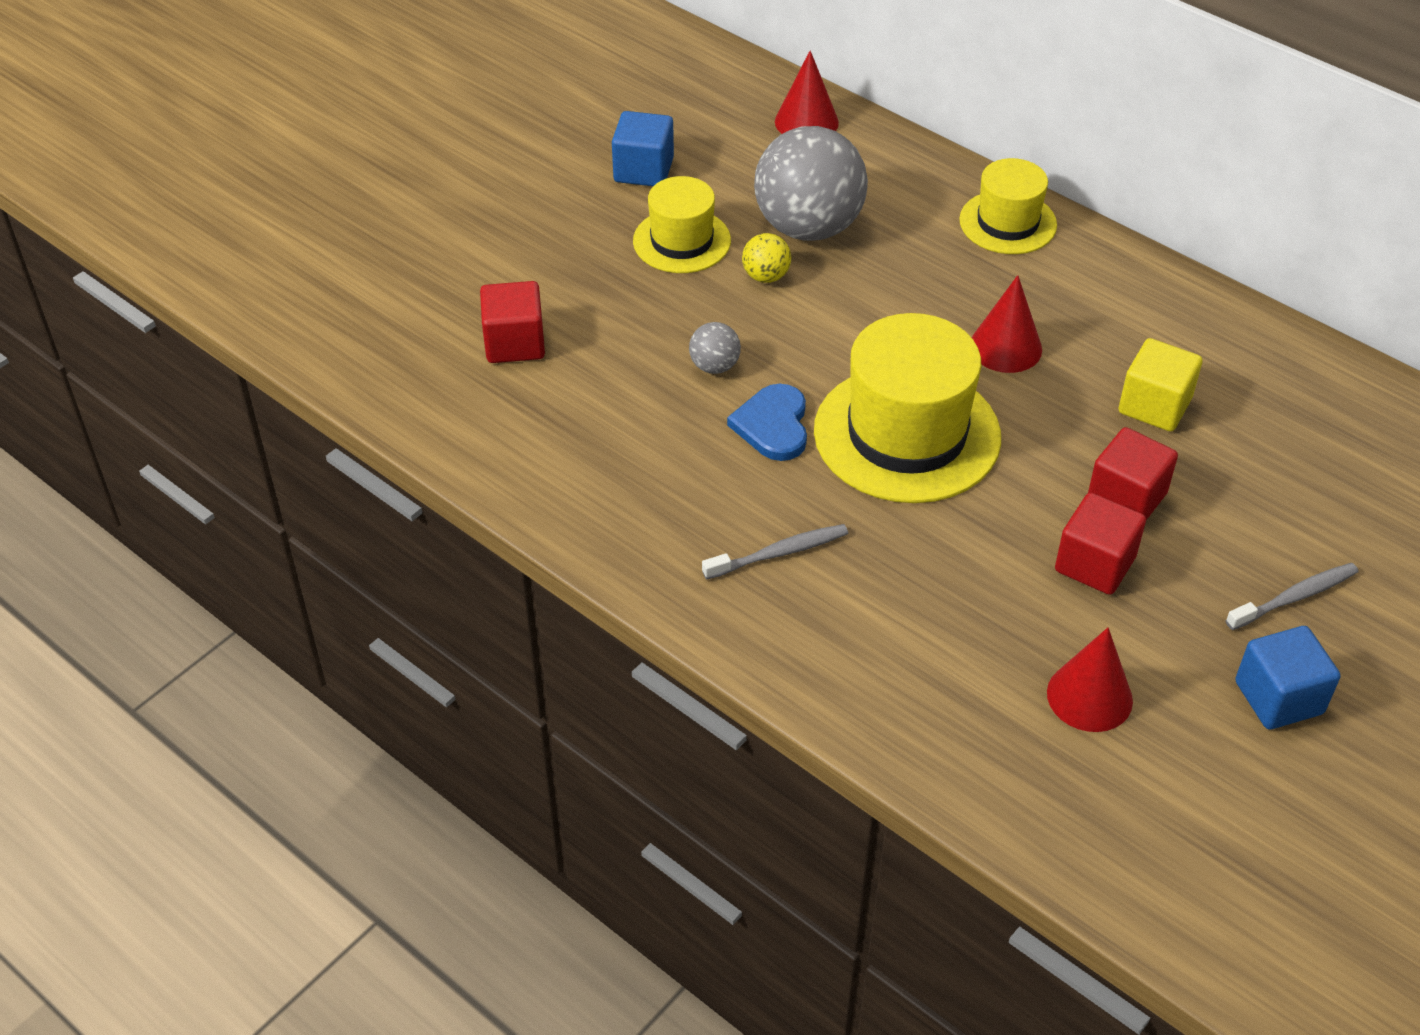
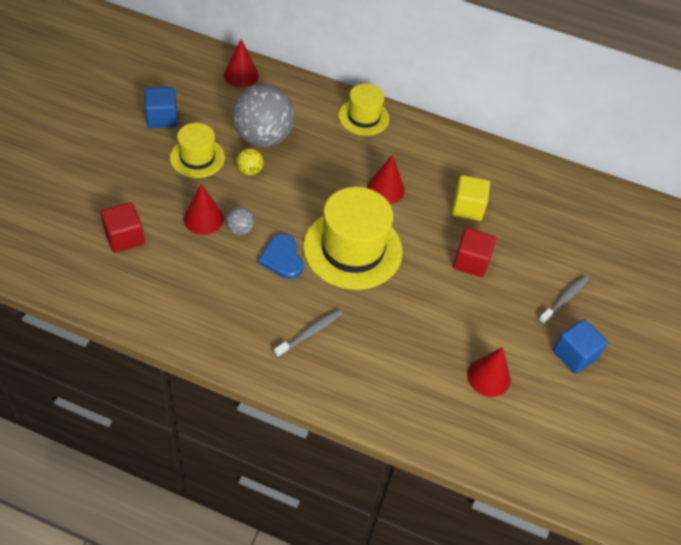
camera: 25 degrees left, 5 degrees up
(657, 338) = (203, 219): none -> red cone
(1095, 564) = (467, 302): red cube -> none

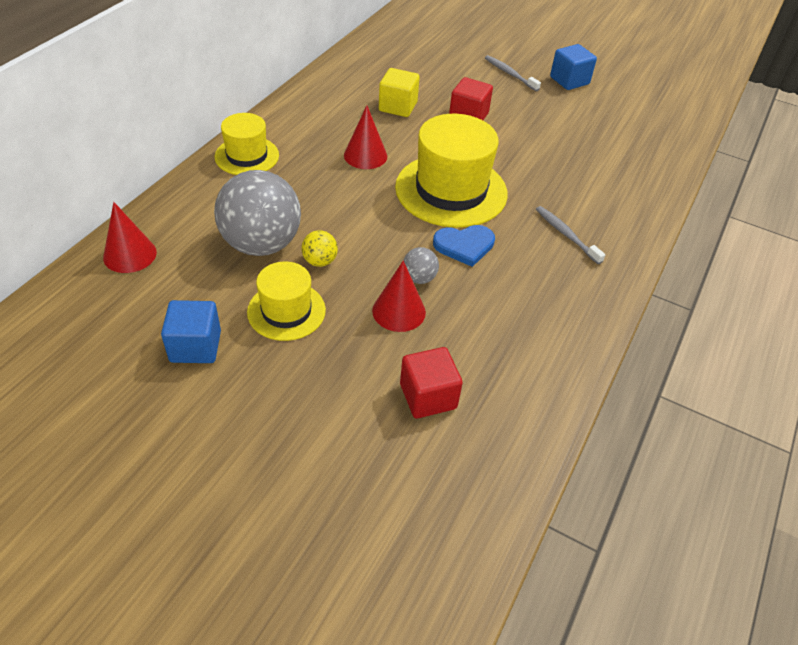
camera: 80 degrees left, 5 degrees down
(488, 377) = (600, 129): red cone -> none

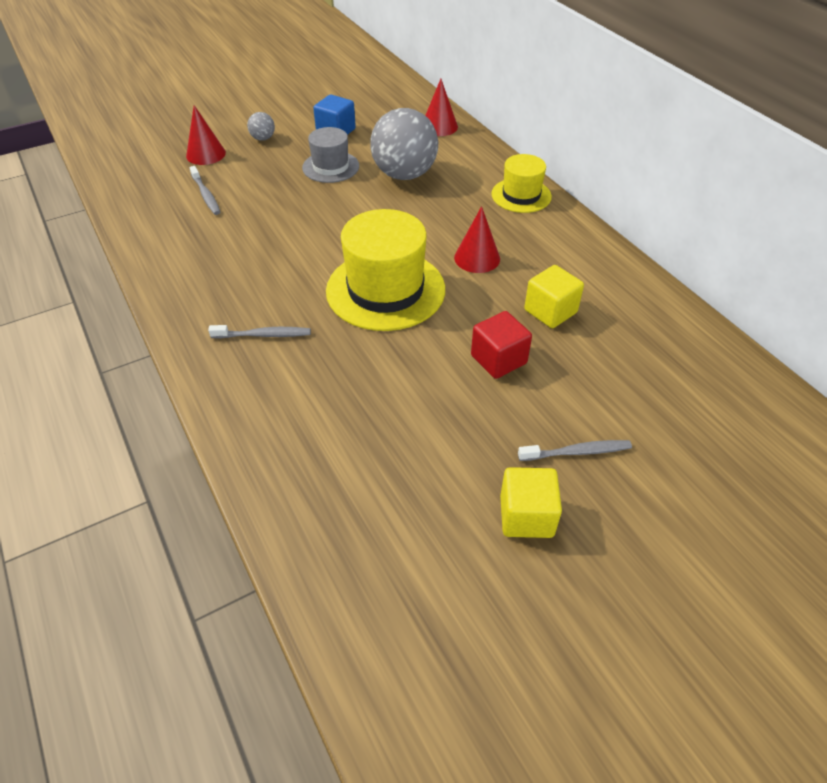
camera: 125 degrees right, 0 degrees up
(286, 311) = (331, 167): yellow hat -> grey hat
(320, 261) = (363, 193): yellow ball -> none
(399, 311) = (282, 209): red cone -> red cone (206, 154)
(419, 278) = (302, 230): grey ball -> grey ball (263, 138)
(428, 396) = (206, 195): red cube -> grey toothbrush
(464, 245) = (311, 266): blue heart -> none
(569, 80) = (526, 516): blue cube -> yellow cube

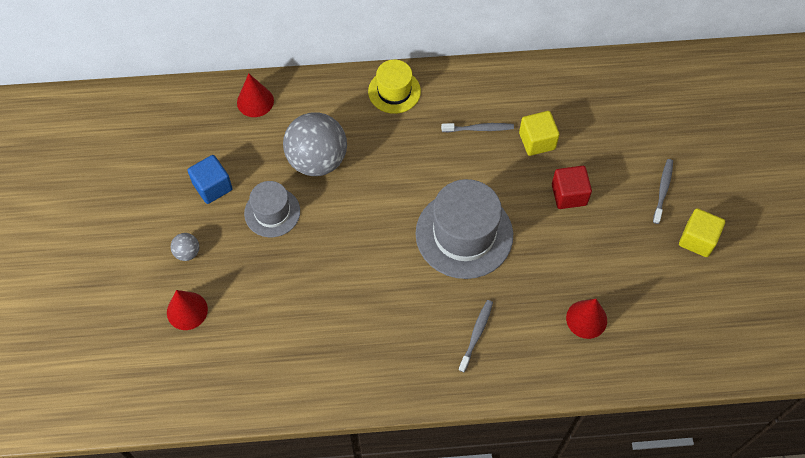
camera: 65 degrees left, 15 degrees up
(206, 195) = (261, 328): grey toothbrush -> grey toothbrush (479, 129)
(385, 290) = (464, 234): yellow hat -> grey hat
(477, 258) = (457, 158): red cone -> red cone (586, 319)

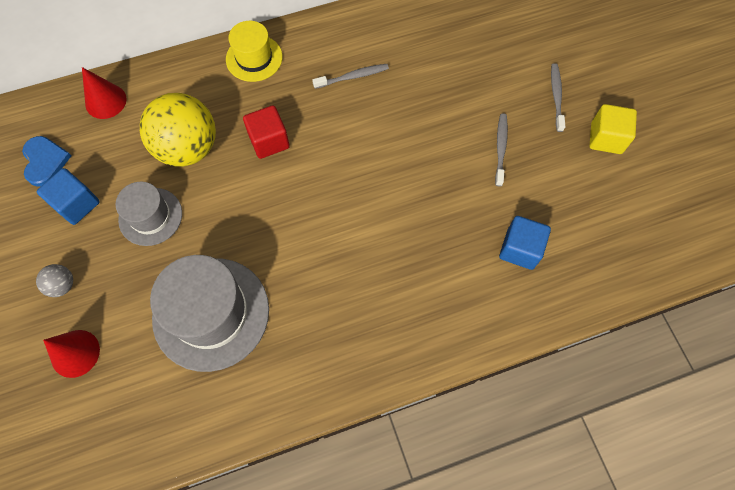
camera: 15 degrees left, 5 degrees up
(193, 143) = (45, 161): none -> blue heart
(317, 160) = (188, 148): grey ball -> yellow ball
(464, 234) = (366, 190): grey hat -> grey hat (211, 313)
(476, 334) = (408, 296): grey toothbrush -> grey toothbrush (500, 148)
(537, 141) = (415, 76): yellow cube -> none
(569, 194) = (463, 123): red cube -> red cube (269, 141)
(586, 319) = (520, 249): red cone -> blue cube

